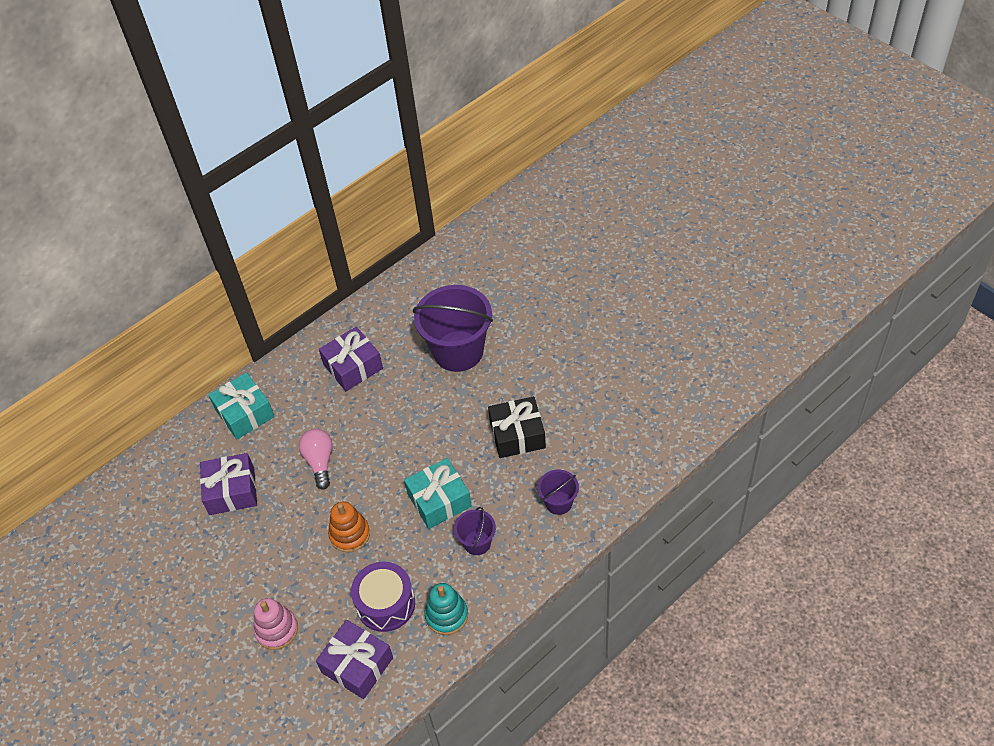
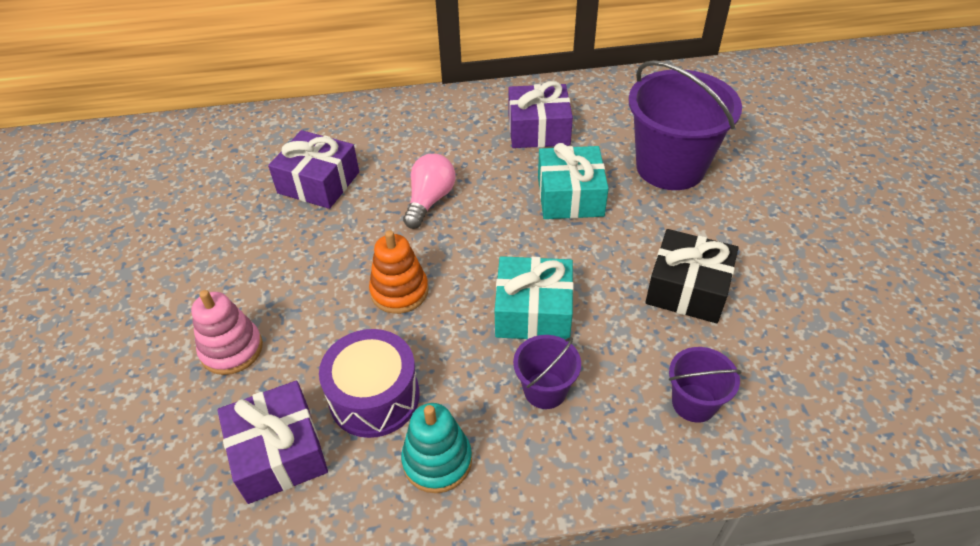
camera: 30 degrees right, 5 degrees down
(245, 413) = (394, 121): turquoise gift -> turquoise gift (570, 196)

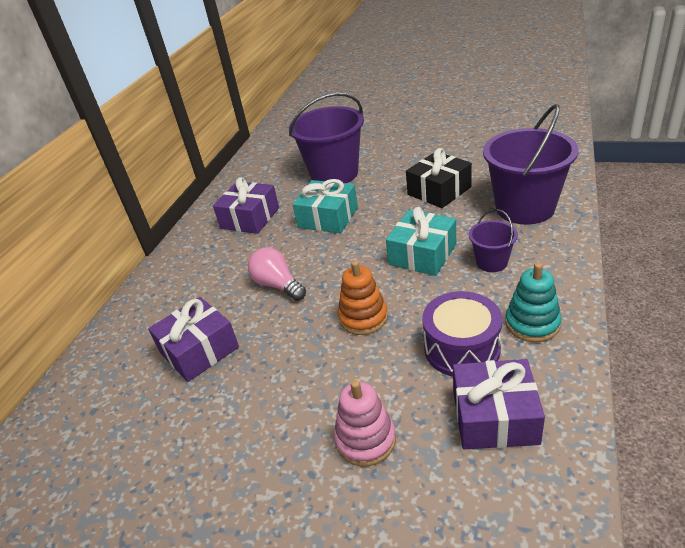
camera: 60 degrees left, 10 degrees down
(694, 403) = (525, 208): purple bucket -> purple bucket, size x2.06

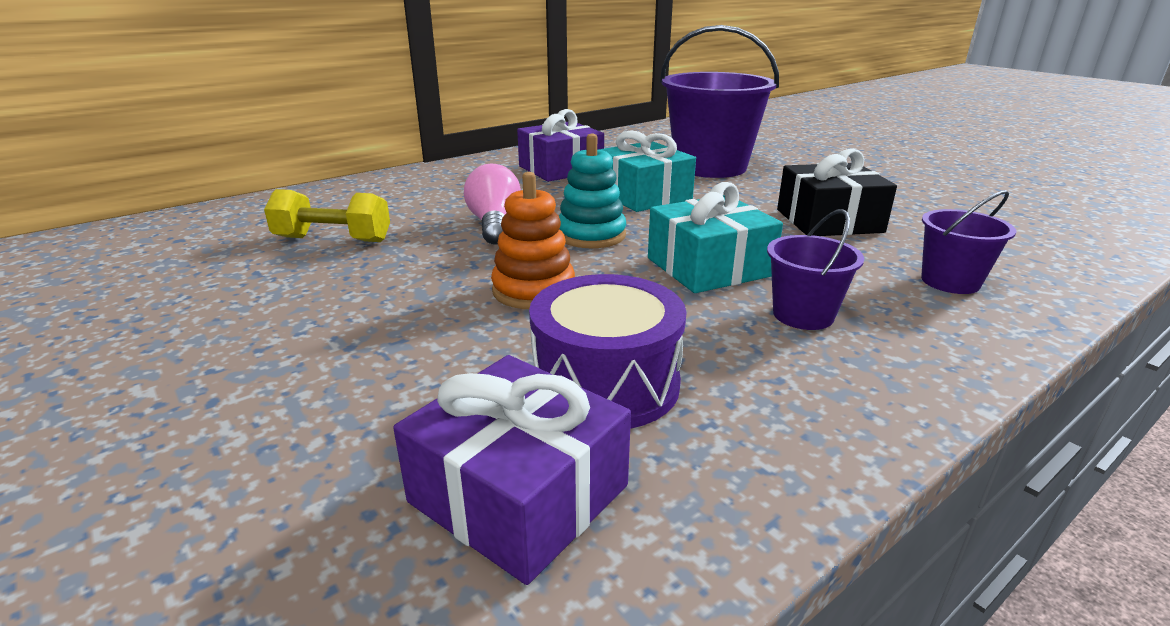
camera: 30 degrees right, 10 degrees down
(199, 350) = (333, 239): purple gift -> yellow dumbbell
(365, 440) = (322, 406): pink stacking toy -> none
(525, 208) = (950, 281): purple bucket -> purple bucket, size x0.49
(532, 323) = (766, 413): turquoise stacking toy -> turquoise stacking toy (591, 235)

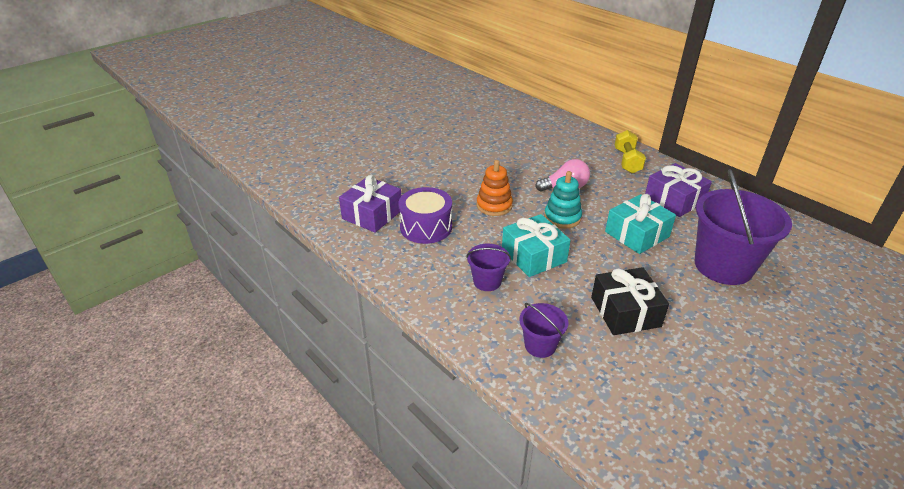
camera: 85 degrees right, 10 degrees up
(333, 239) = (530, 149): yellow dumbbell -> yellow dumbbell (627, 161)

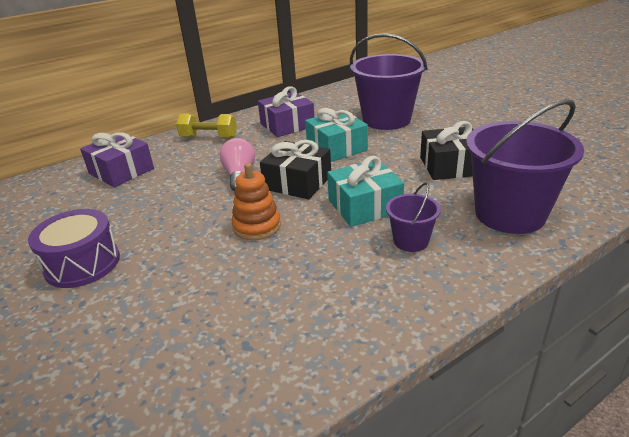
camera: 80 degrees left, 5 degrees down
(372, 214) = (233, 354): purple gift -> purple gift (121, 171)
(426, 227) = (288, 289): purple drum -> purple drum (82, 263)
(540, 345) = (510, 214): purple bucket -> purple bucket, size x2.06
(562, 217) = (297, 182): turquoise stacking toy -> black gift

